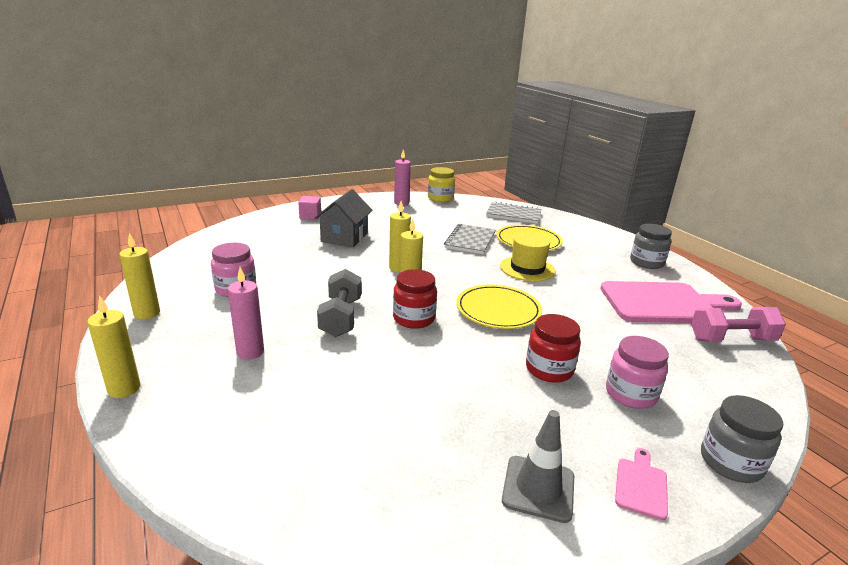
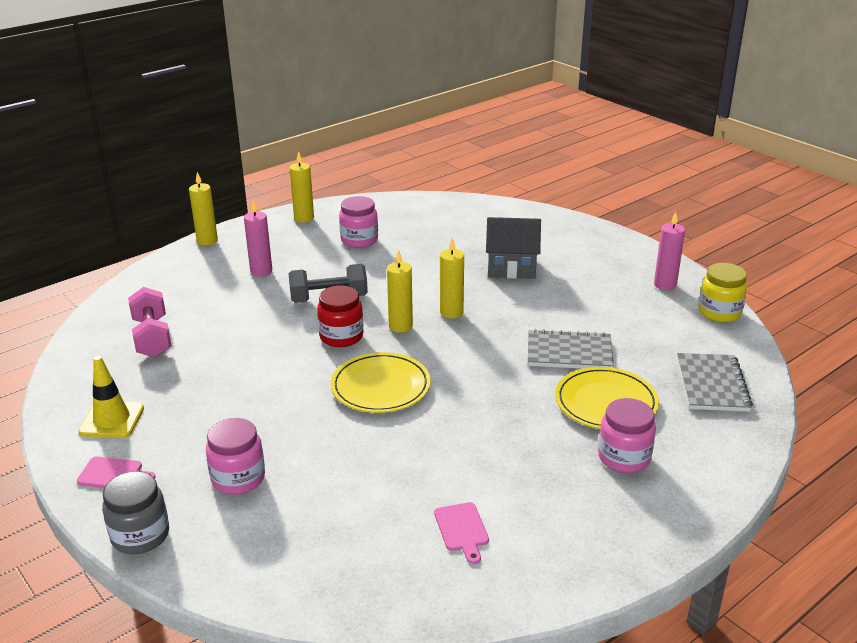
camera: 80 degrees right, 5 degrees up
(310, 216) = (557, 236): pink cube -> none
(527, 269) = (506, 404): yellow hat -> none
(538, 488) = (112, 420): grey traffic cone -> yellow traffic cone
(549, 369) = (270, 424): red jar -> none
(583, 247) = (624, 457): none -> pink jar
(646, 262) = (607, 527): grey jar -> none
(663, 303) = (462, 530): pink cutting board -> pink cutting board, size x0.40
(731, 340) = (379, 586): pink dumbbell -> pink dumbbell (152, 337)

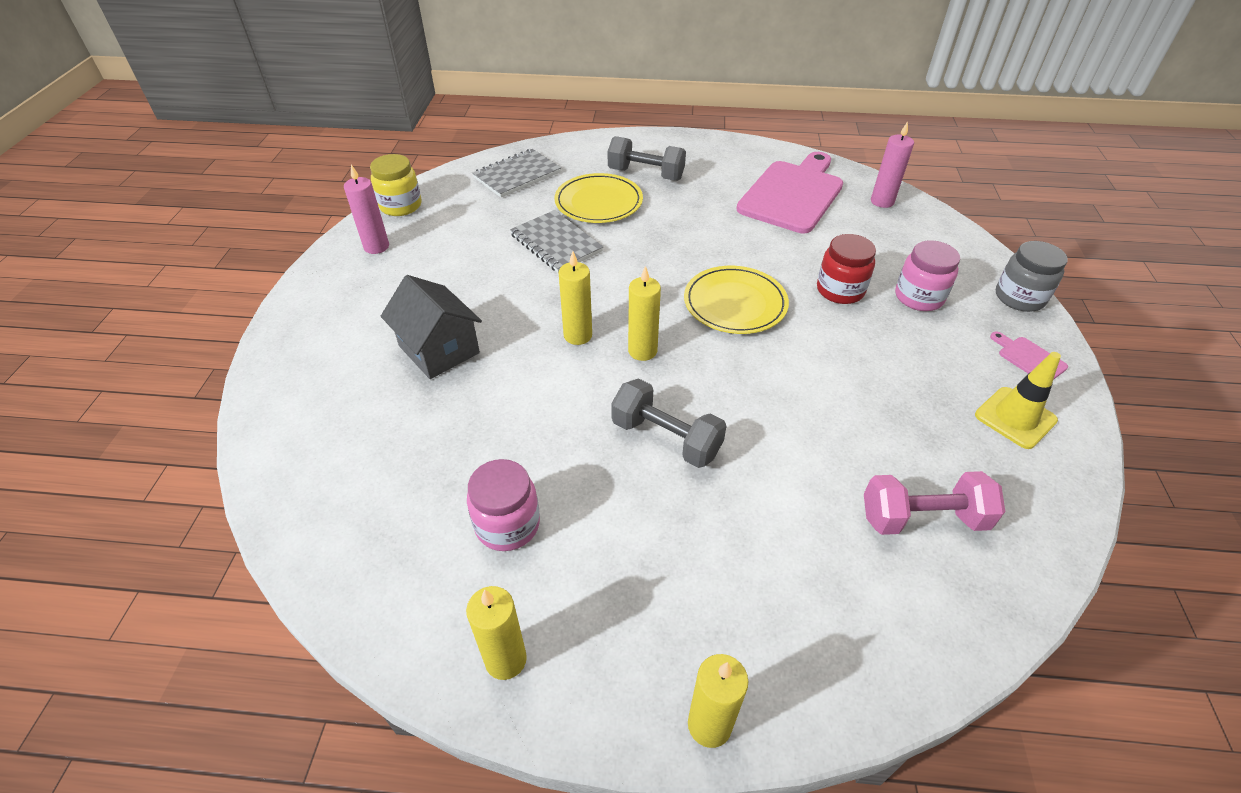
camera: 135 degrees left, 15 degrees up
(152, 337) = (922, 518): pink dumbbell -> pink dumbbell turned 60 degrees clockwise
(261, 271) = (695, 556): pink candle -> pink candle (882, 201)
(341, 336) = (710, 376): red jar -> red jar (840, 290)
(462, 530) = (793, 194): pink cutting board -> pink cutting board, size x2.48
(624, 457) = (646, 174): pink jar -> grey dumbbell

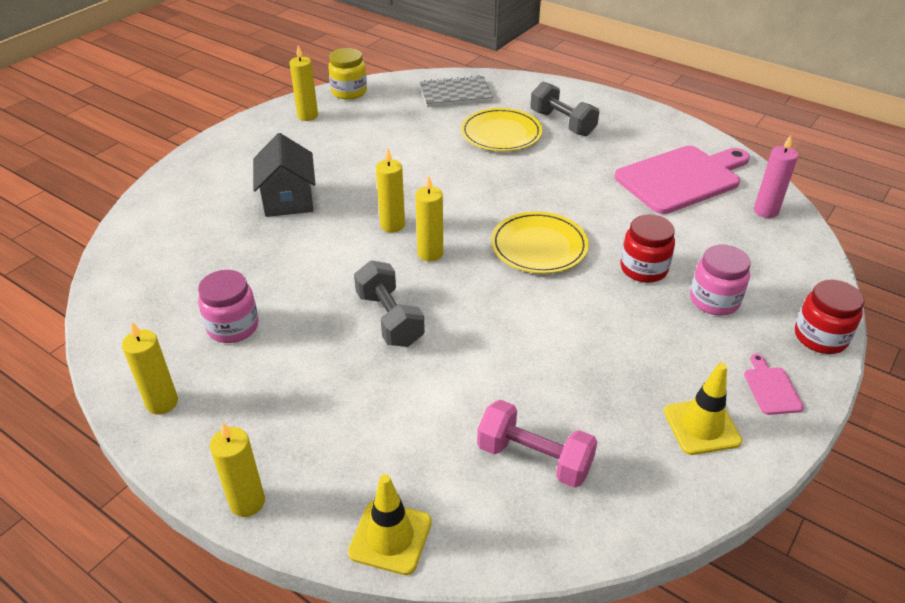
camera: 30 degrees right, 5 degrees down
(376, 247) = (307, 116): pink candle -> yellow candle
(556, 243) = (438, 154): grey notebook -> none
(880, 675) = (390, 537): none -> yellow traffic cone
(1019, 298) = (820, 337): grey jar -> red jar

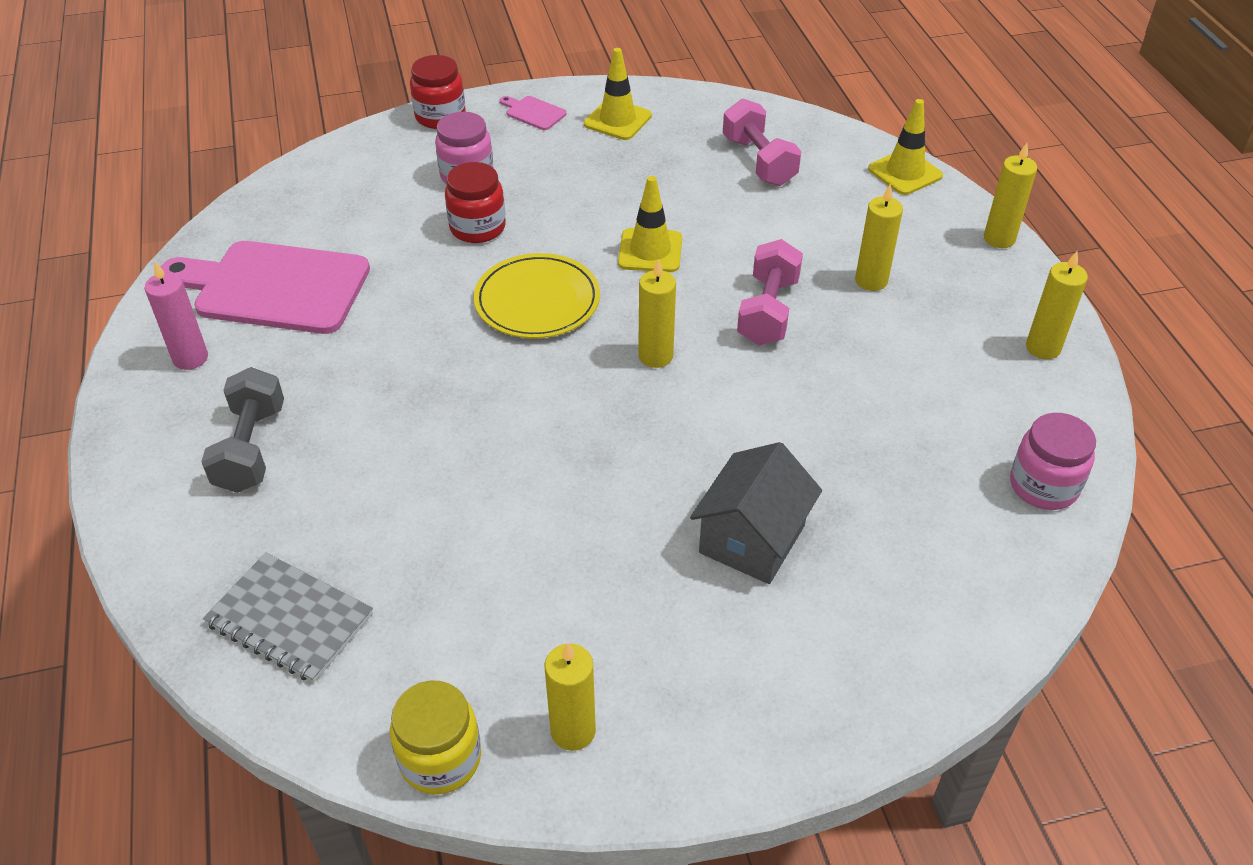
camera: 140 degrees left, 5 degrees up
(233, 327) = (934, 388): pink jar -> pink jar (1043, 486)
(389, 319) = (768, 311): grey dumbbell -> pink dumbbell
(392, 225) = (658, 416): yellow candle -> yellow candle (871, 281)
(501, 133) = (350, 482): yellow plate -> none
(516, 317) = (650, 251): none -> yellow traffic cone
(765, 211) = (274, 211): pink candle -> pink candle (190, 358)
(771, 388) = (533, 112): pink cutting board -> pink cutting board turned 90 degrees clockwise

